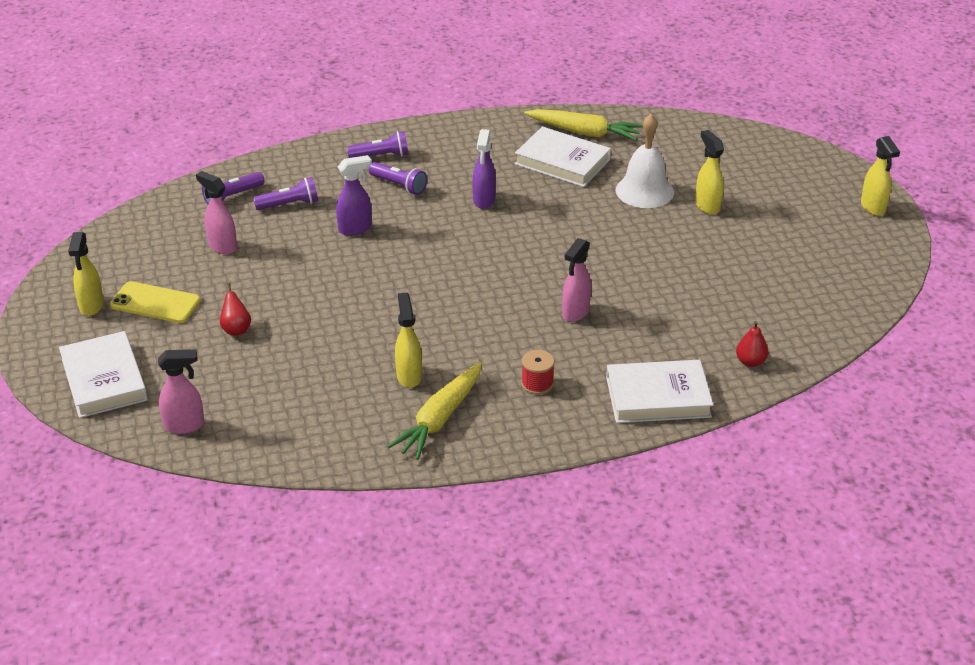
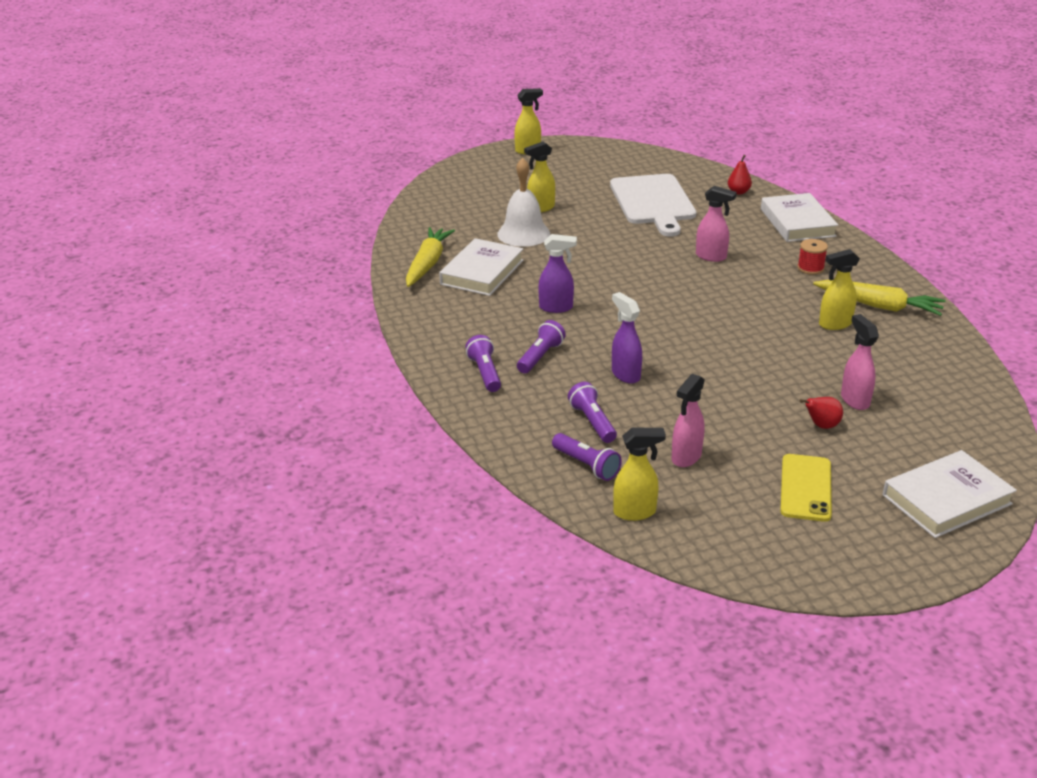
camera: 95 degrees left, 5 degrees down
(91, 306) = (834, 536): yellow spray bottle -> yellow spray bottle (635, 512)
(185, 425) = (975, 434): pink spray bottle -> pink spray bottle (854, 400)
(721, 288) = (653, 202): none -> white cutting board

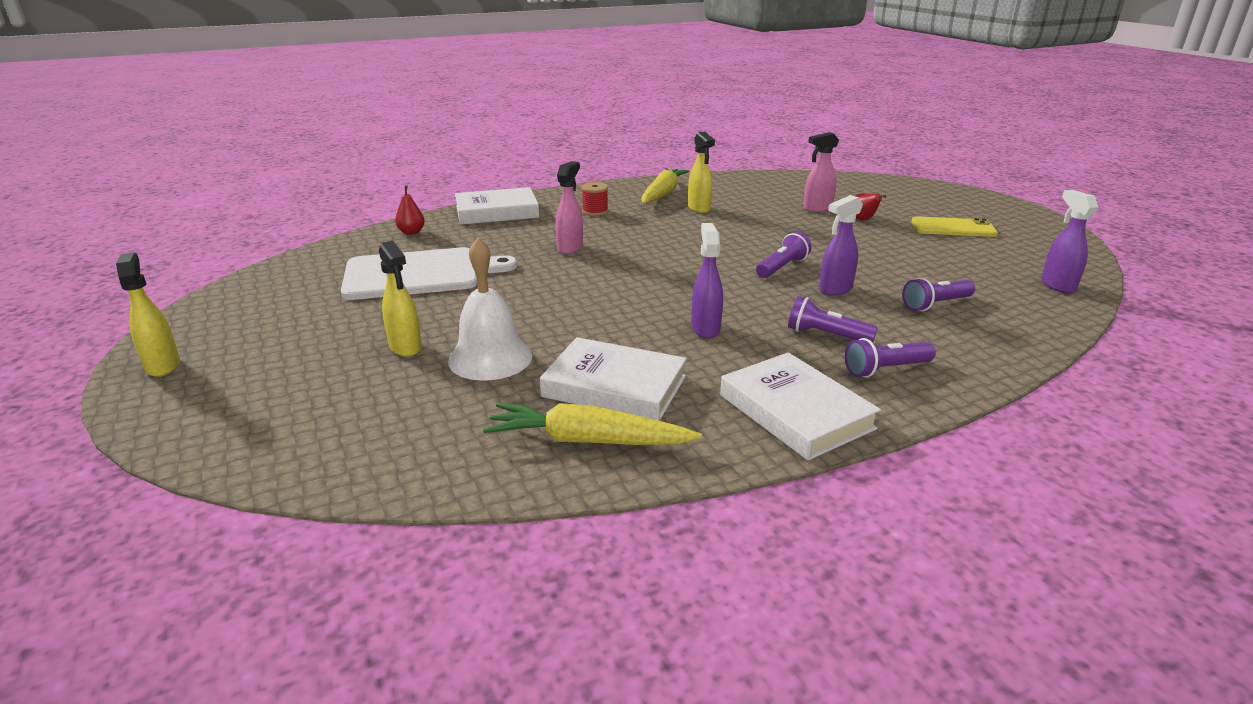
camera: 95 degrees left, 5 degrees down
(587, 465) = (1012, 306): purple flashlight -> purple flashlight (782, 267)
(635, 512) = (1057, 285): yellow spray bottle -> purple spray bottle
(686, 457) = (954, 265): pink spray bottle -> none
(946, 499) = (924, 193): white book -> white book (795, 412)

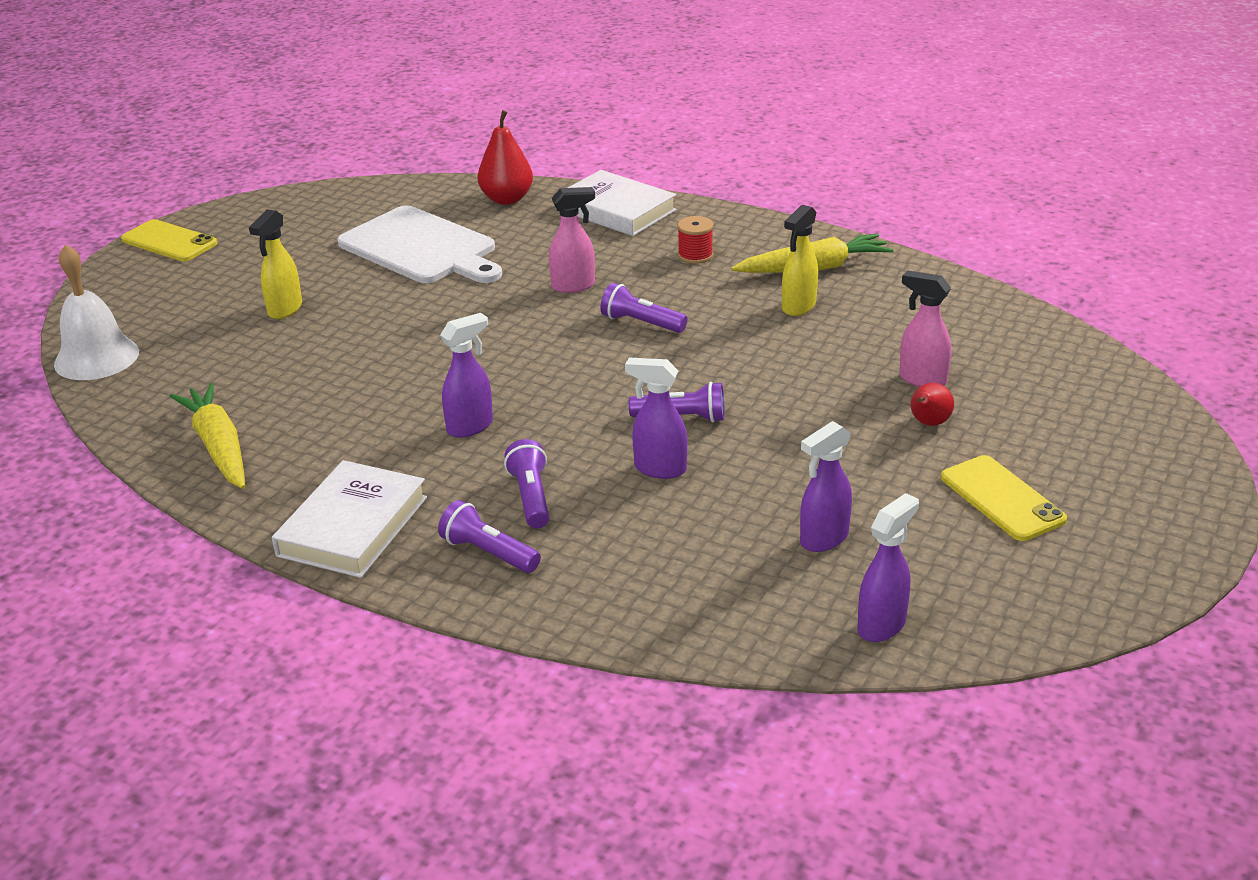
camera: 55 degrees right, 5 degrees up
(163, 366) = (169, 241): yellow spray bottle -> yellow phone
(411, 232) = (507, 199): red pear -> red pear, size x1.66
(490, 358) = (304, 351): white bell -> white bell (96, 358)
(614, 387) = (312, 425): white book -> none
(935, 304) = (697, 545): purple flashlight -> purple flashlight (641, 323)
(957, 273) = (823, 539): none -> purple spray bottle

